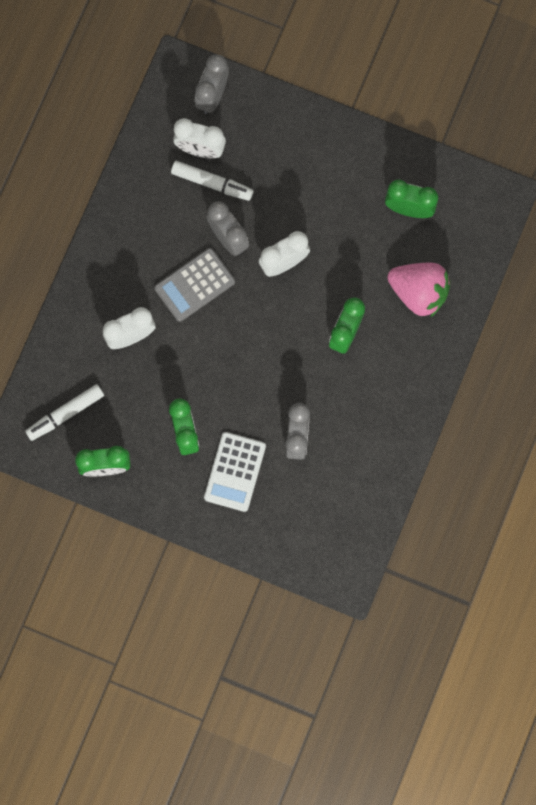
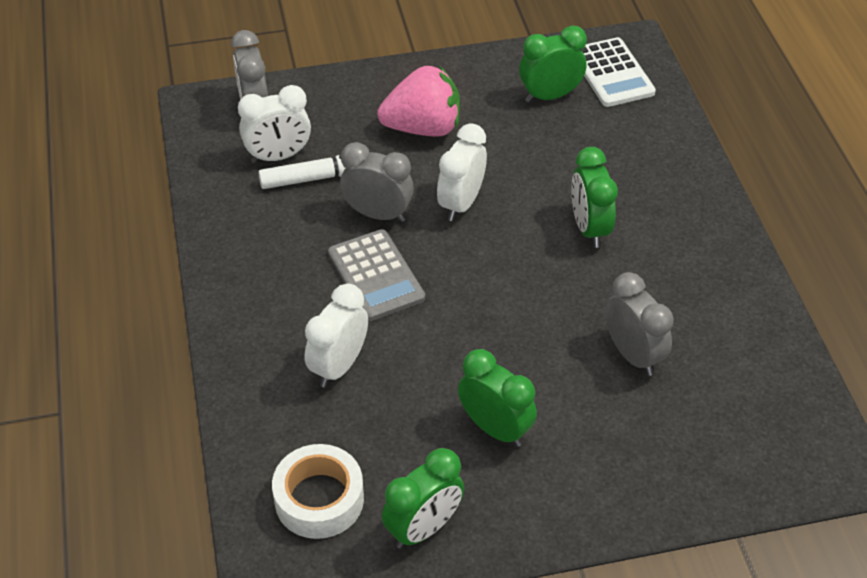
camera: 35 degrees left, 30 degrees down
(65, 414) = (319, 499): white marker -> white tape
(194, 285) = (376, 276): grey calculator -> grey calculator turned 45 degrees counterclockwise
(235, 472) = (593, 433): white calculator -> white calculator (612, 73)
(418, 292) = (629, 154): pink strawberry -> pink strawberry (423, 128)

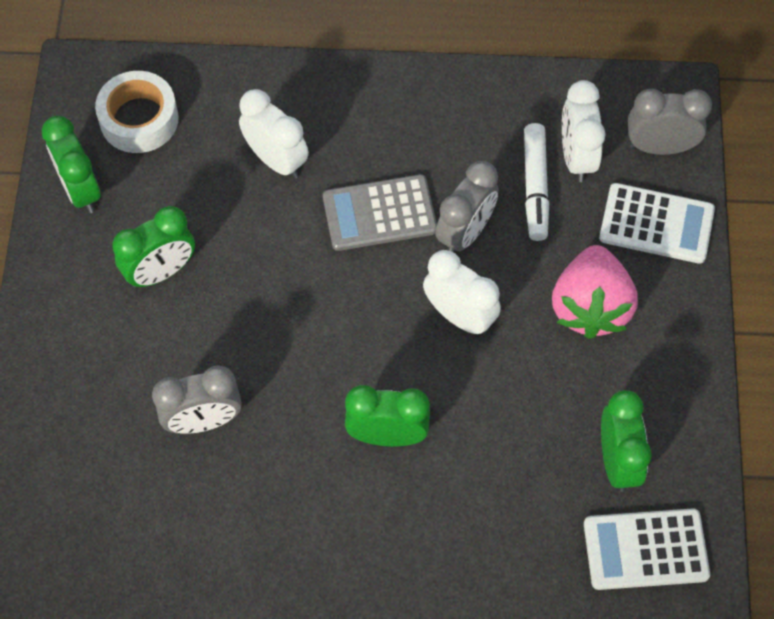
camera: 105 degrees right, 15 degrees up
(332, 101) = (656, 224): none -> white calculator

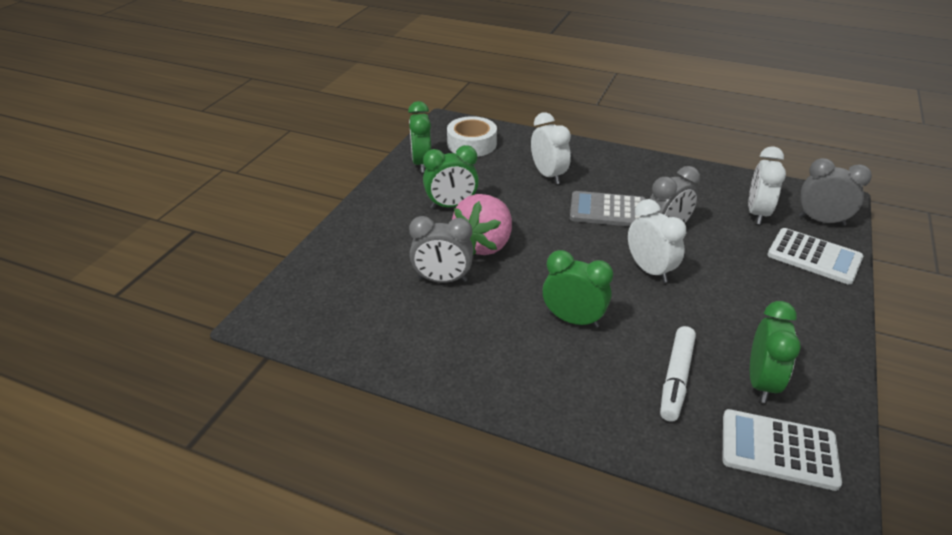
camera: 20 degrees right, 25 degrees down
(535, 187) = (723, 221): white marker -> white marker (676, 378)
(590, 307) = (753, 288): pink strawberry -> pink strawberry (484, 244)

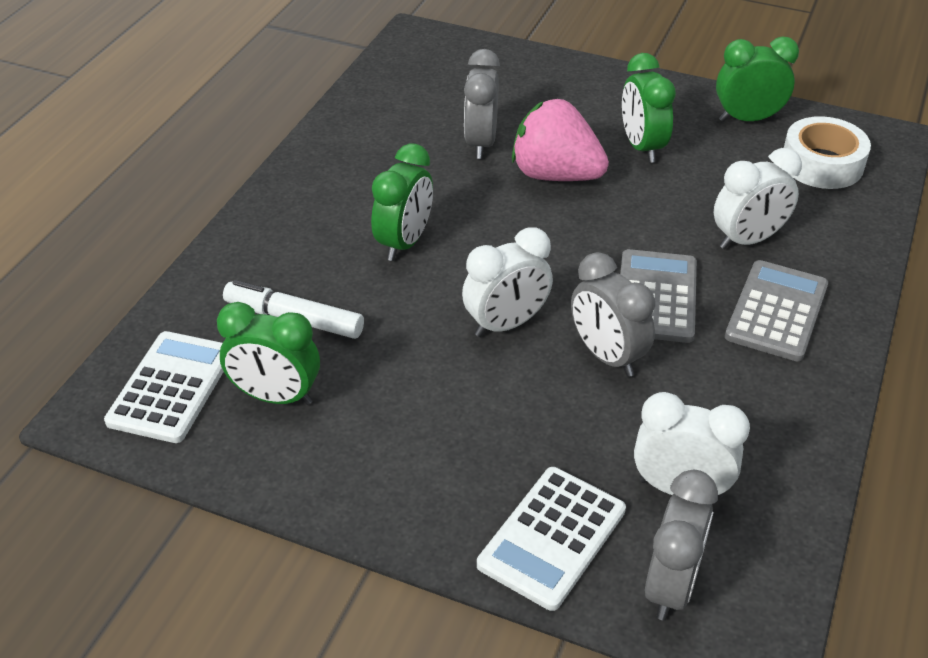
camera: 90 degrees right, 5 degrees up
(610, 172) = (776, 311): none -> grey calculator

